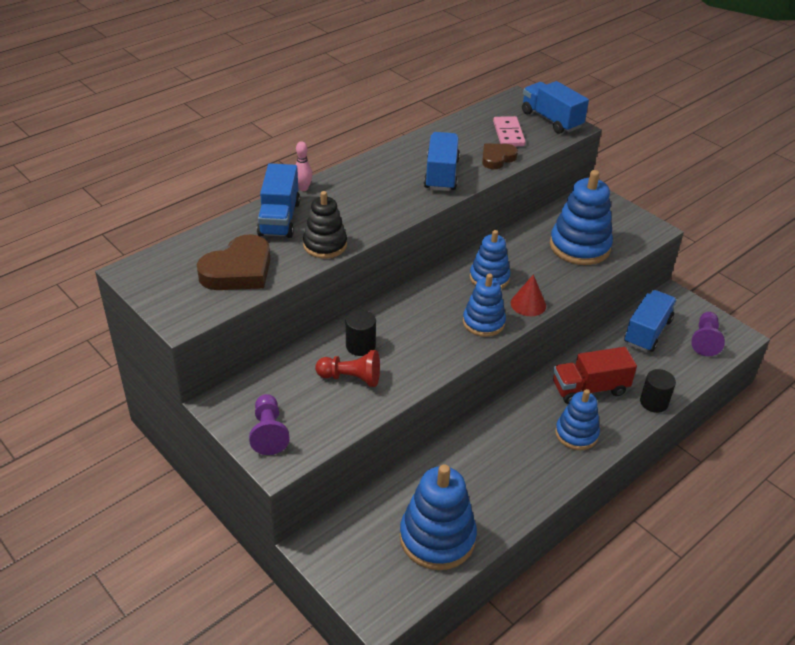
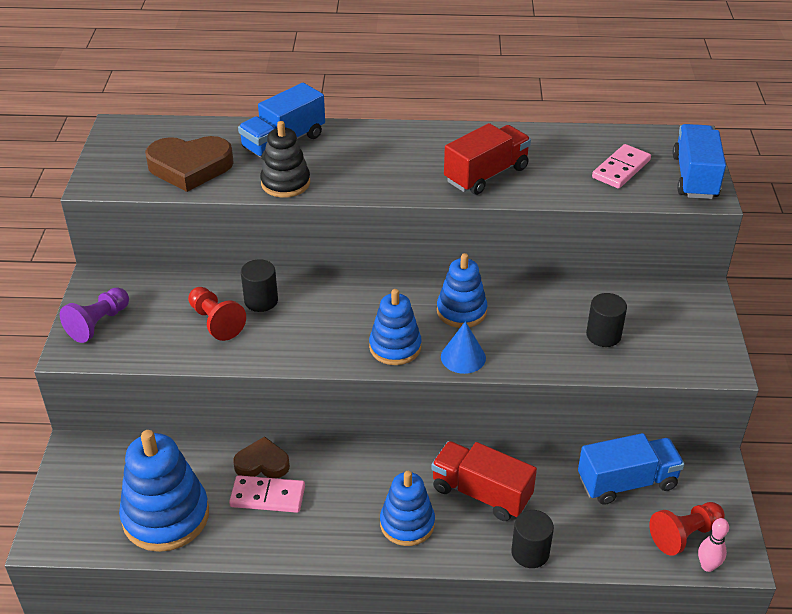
camera: 45 degrees right, 0 degrees up
(303, 188) = (342, 126): pink bowling pin -> pink bowling pin (707, 566)
(441, 174) = (486, 175): blue truck -> red truck
(481, 478) = (267, 496): none -> pink domino
(497, 158) = (569, 187): brown heart -> brown heart (262, 463)
(528, 304) = (463, 357): red cone -> blue cone
(579, 246) = (603, 335): blue stacking toy -> black cylinder
(705, 340) = (684, 535): purple pawn -> red pawn

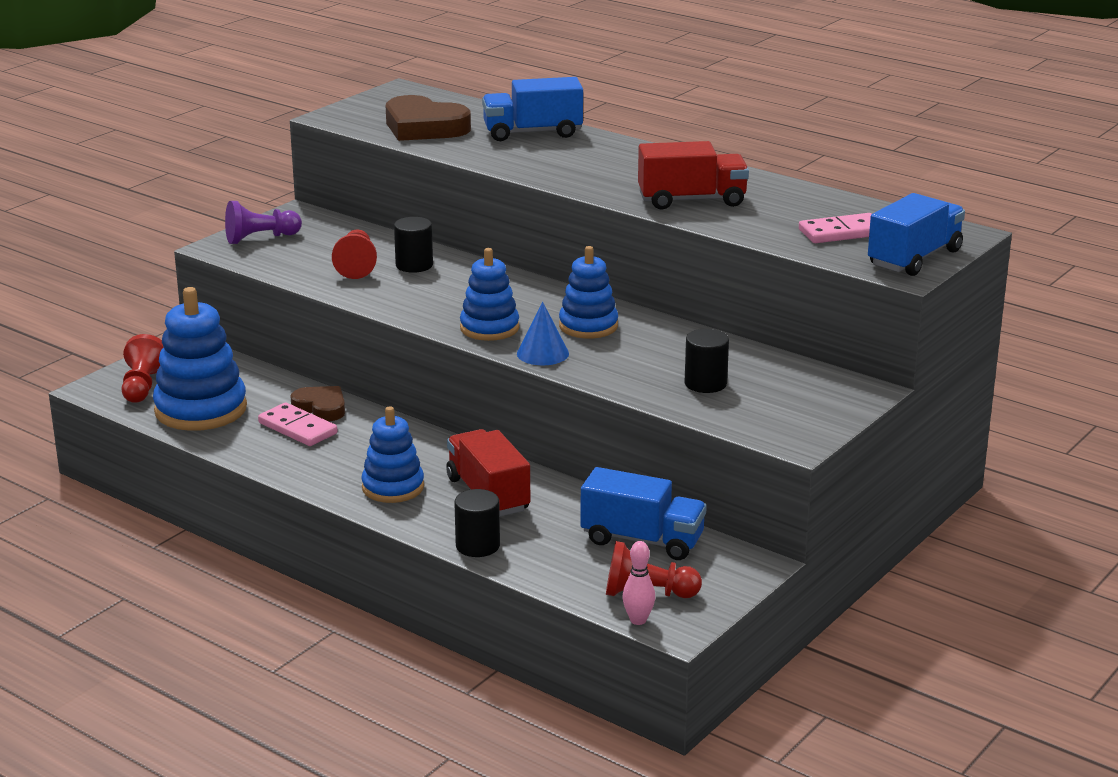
camera: 35 degrees right, 15 degrees down
(86, 514) = (143, 386): none -> red pawn
(285, 183) = (492, 157): black stacking toy -> none

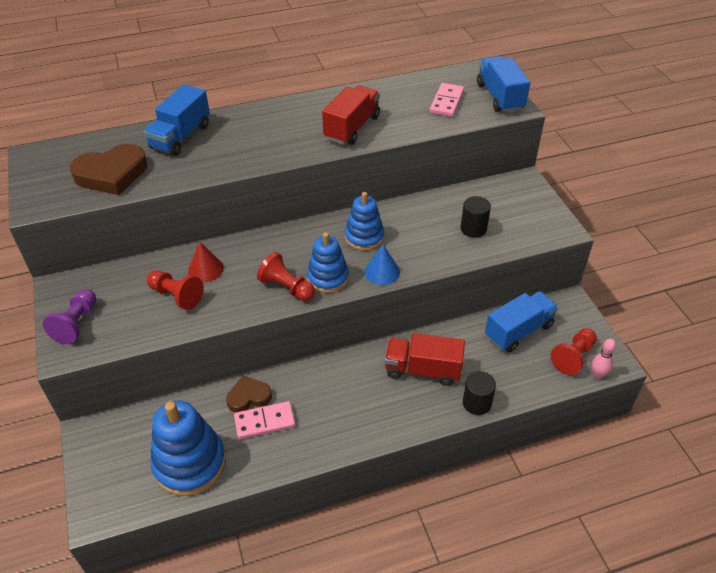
camera: 55 degrees left, 20 degrees up
(143, 386) = (122, 483): red pawn -> red pawn (286, 287)
(393, 487) = (380, 409): blue stacking toy -> none
(414, 265) = (205, 269): black cylinder -> red cone

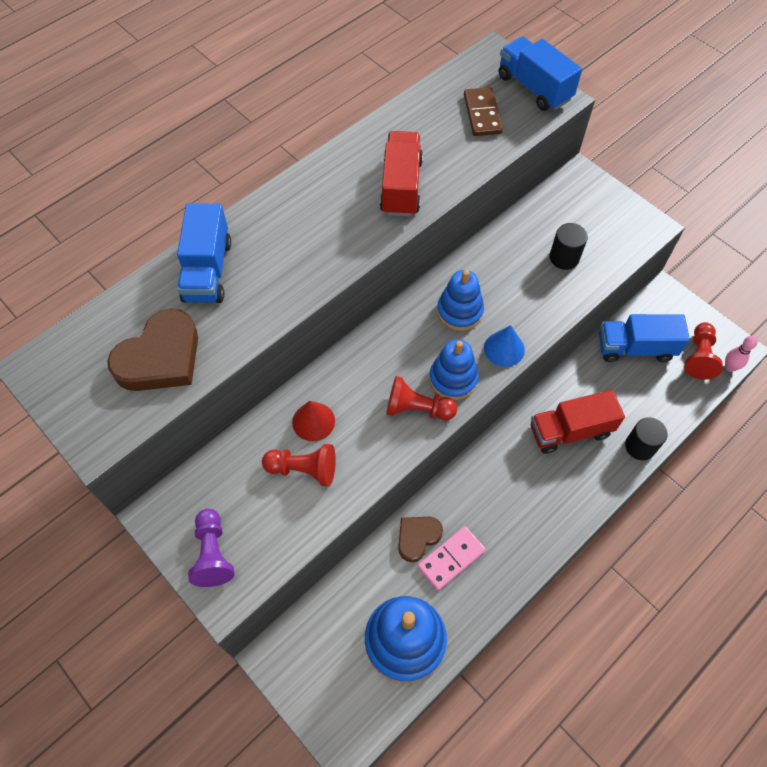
camera: 25 degrees left, 15 degrees up
(446, 102) = (482, 114): pink domino -> brown domino
(518, 331) = (635, 348): blue truck -> blue truck turned 120 degrees counterclockwise

